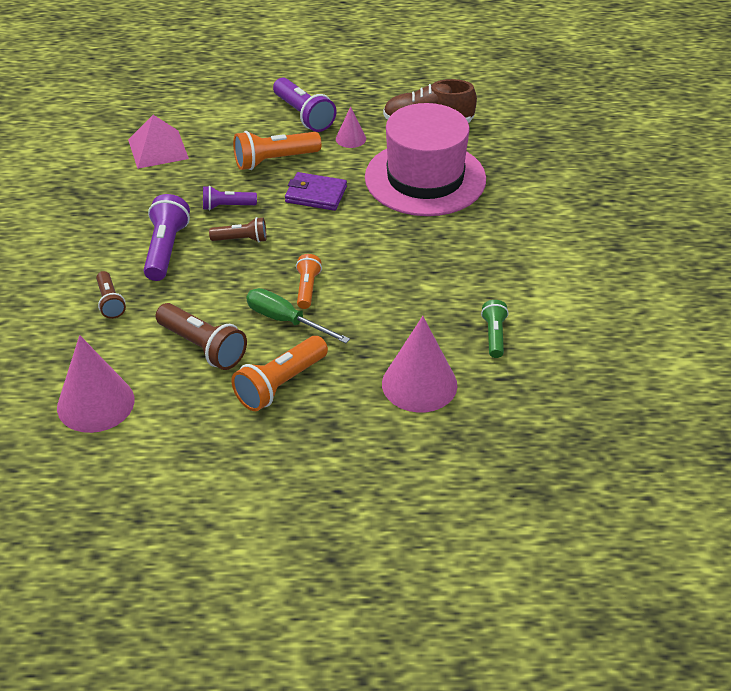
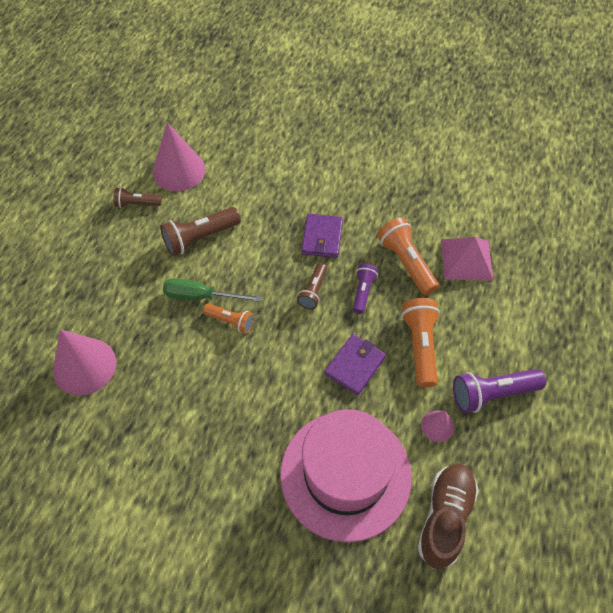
camera: 110 degrees right, 15 degrees up
(110, 302) = (275, 193): brown flashlight -> brown flashlight (137, 204)
(165, 249) = (322, 237): purple flashlight -> purple wallet
(280, 384) = (137, 275): orange flashlight -> orange flashlight (406, 263)
(286, 320) = (201, 296): green screwdriver -> green screwdriver turned 135 degrees counterclockwise
(494, 336) = (103, 445): green flashlight -> none

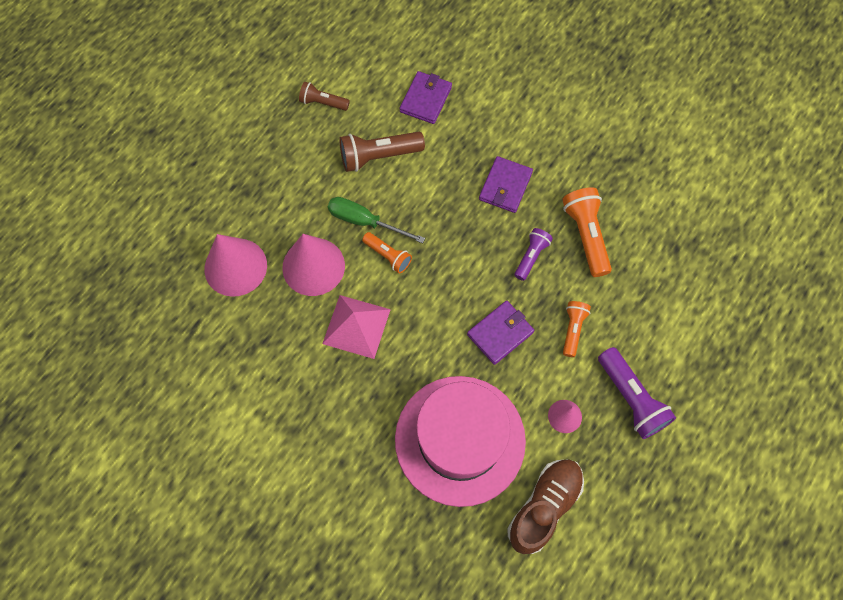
camera: 15 degrees right, 10 degrees up
(179, 170) = (374, 73): pink cone -> pink cone (313, 266)
(230, 182) = (425, 99): none -> purple wallet
(313, 291) = (480, 244): brown flashlight -> none
(420, 346) = (573, 330): orange flashlight -> orange flashlight, size x0.61
(466, 259) = (652, 247): pink pyramid -> pink pyramid (356, 326)
(492, 394) = (631, 398): purple flashlight -> purple flashlight turned 120 degrees counterclockwise

